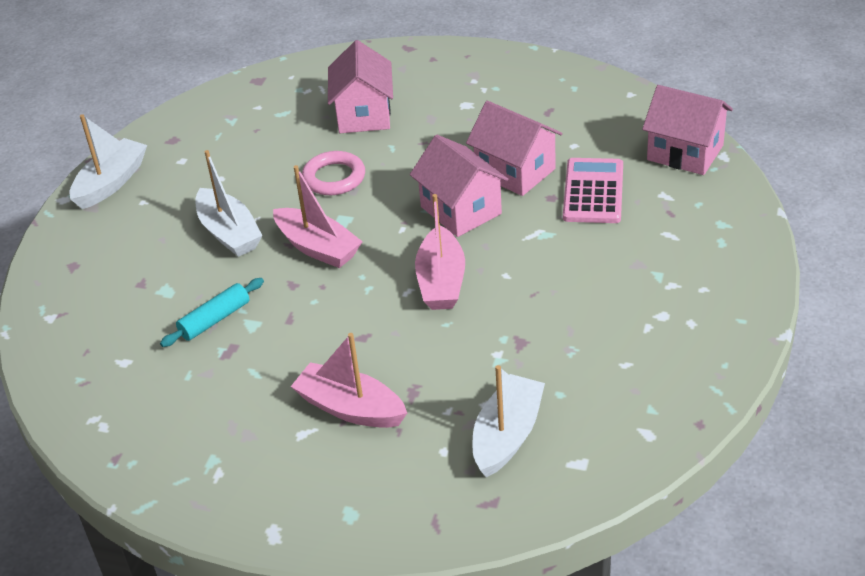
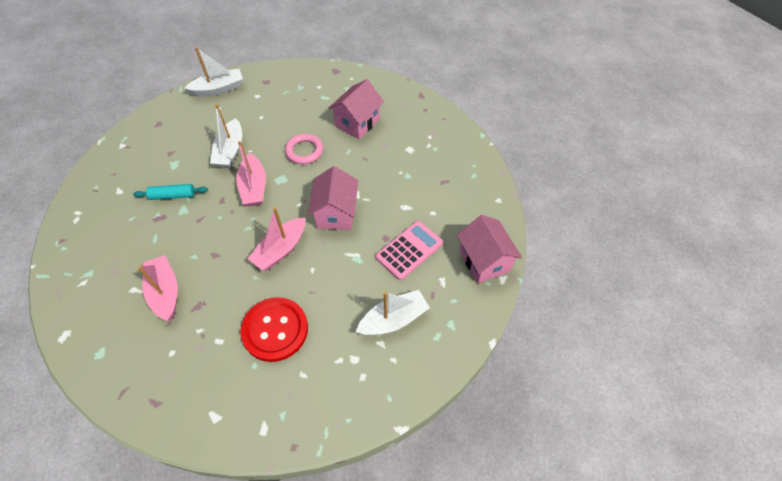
camera: 35 degrees right, 15 degrees up
(507, 435) = (205, 369): white boat -> white boat (393, 319)
(515, 171) = (386, 208): pink house -> none
(539, 350) = (275, 330): none -> red button

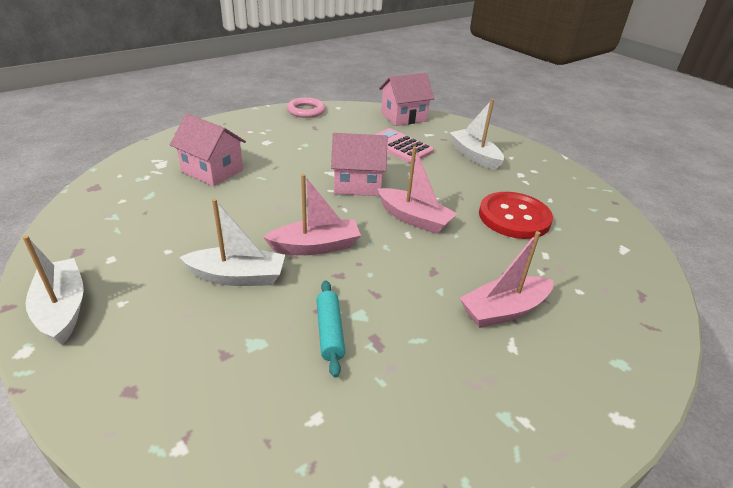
camera: 95 degrees left, 20 degrees down
(304, 151) = (254, 208): pink ring -> pink ring (306, 111)

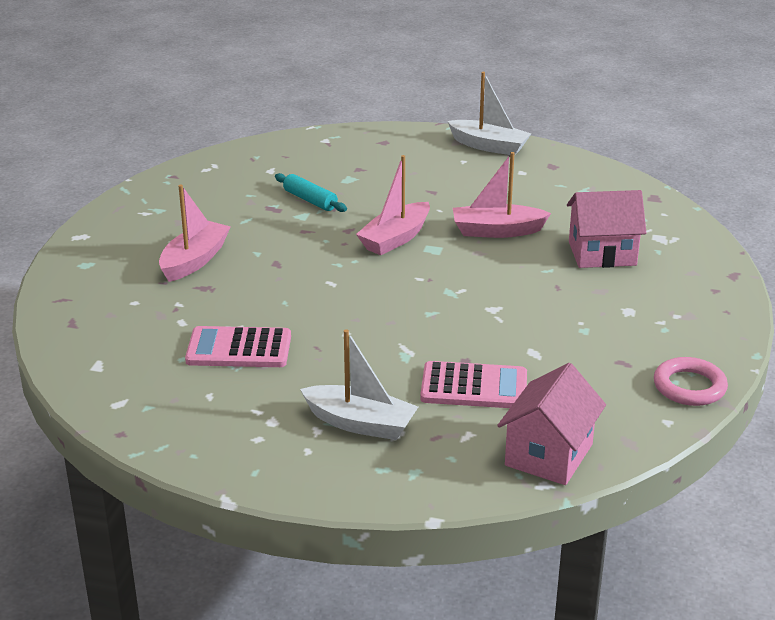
camera: 145 degrees right, 5 degrees down
(237, 276) = (419, 199): white boat -> none
(357, 184) = (445, 308): pink house -> none
(414, 219) = (341, 299): pink boat -> pink boat (497, 231)
(514, 217) = (239, 349): red button -> pink calculator

